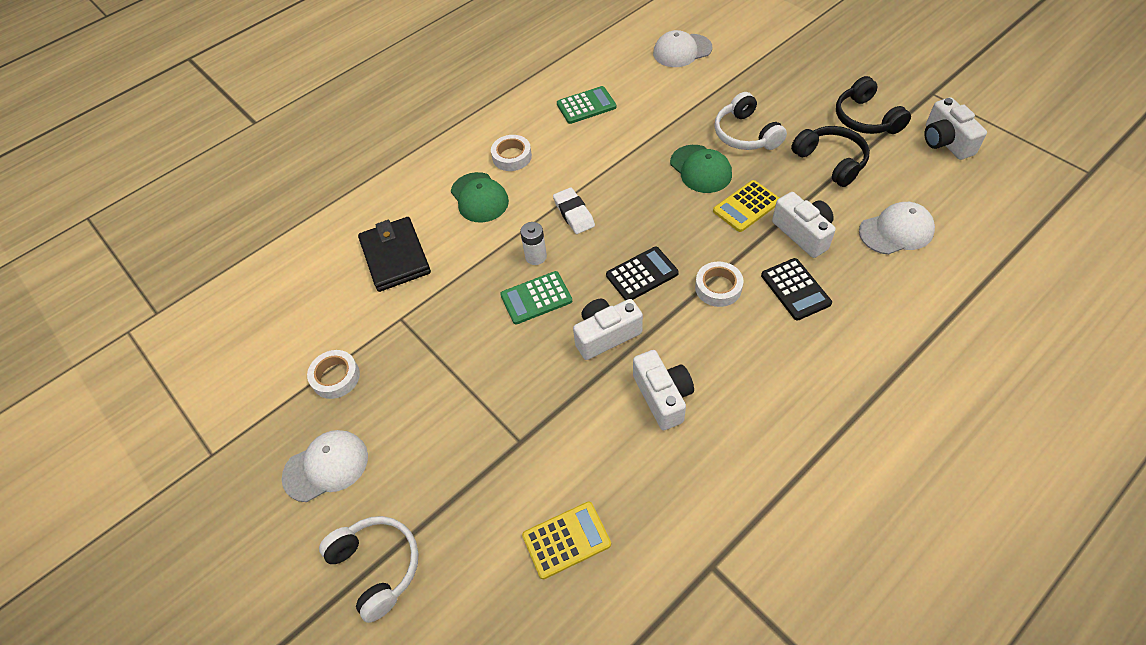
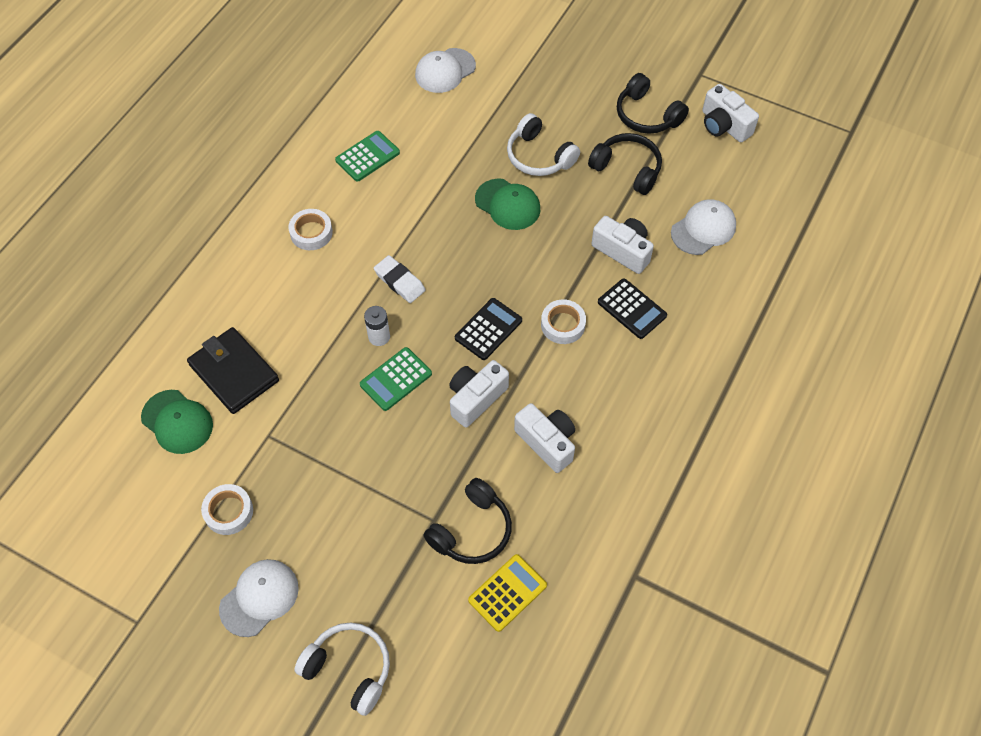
camera: 25 degrees left, 5 degrees up
(479, 198) = (295, 287): green cap -> green cap (177, 422)
(554, 463) = (472, 530): none -> black headphones
(746, 206) = (563, 235): yellow calculator -> none

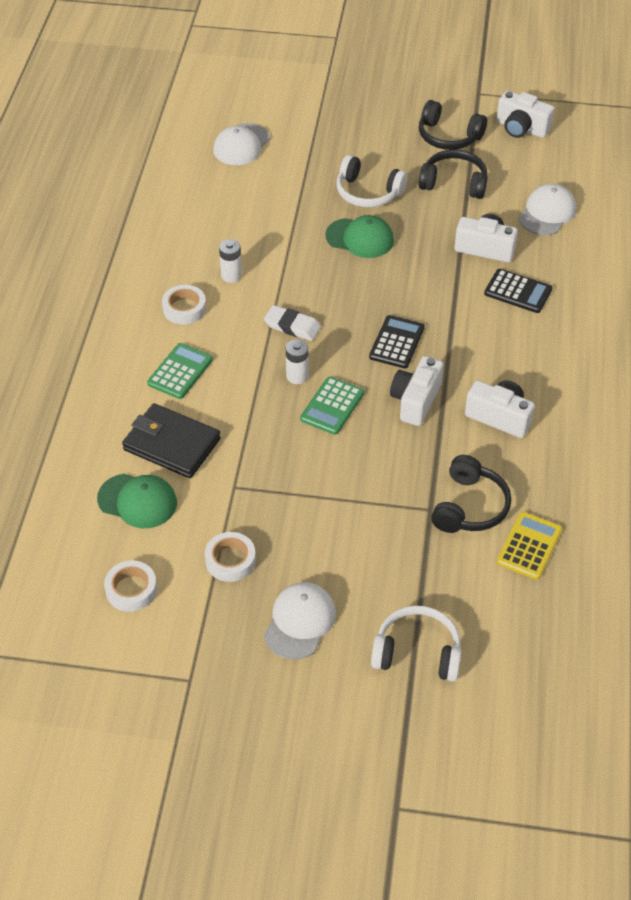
camera: 20 degrees left, 10 degrees down
(367, 156) = (205, 232): green calculator -> green calculator (180, 371)
(370, 210) = (231, 275): none -> white battery
(563, 325) = (463, 320): white tape -> white tape (131, 590)

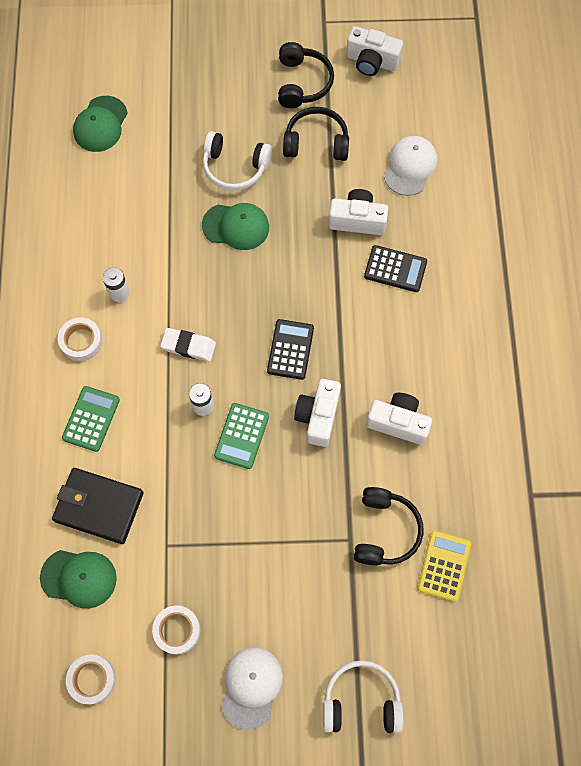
camera: 10 degrees left, 20 degrees up
(241, 145) = (100, 124): white cap -> green cap
(448, 136) = (302, 83): black headphones -> black headphones turned 105 degrees counterclockwise

